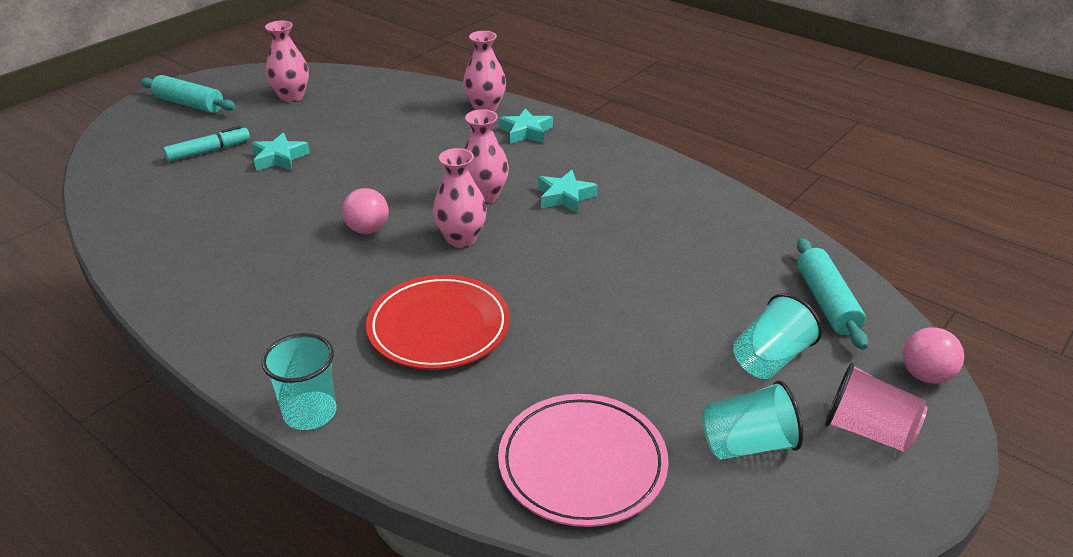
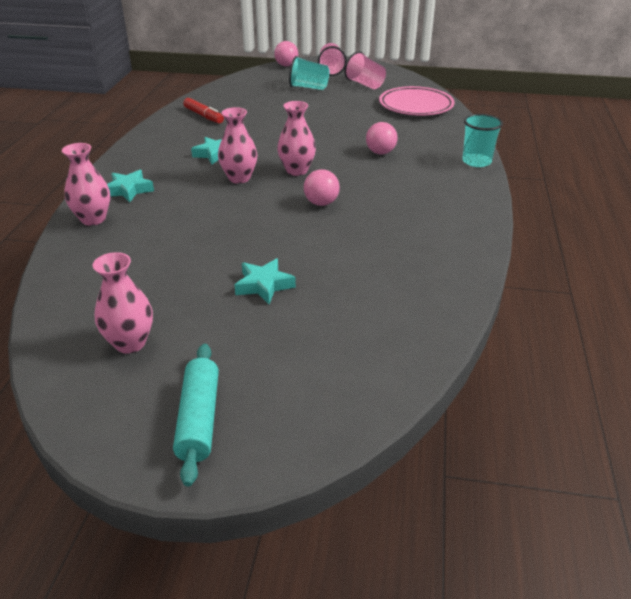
camera: 120 degrees left, 0 degrees up
(209, 151) = (288, 335): turquoise marker -> none
(439, 327) = (380, 152): red plate -> pink ball
(702, 217) = (203, 116): none -> red marker
(747, 444) = (365, 84): turquoise cup -> pink cup
(826, 302) = (255, 83): turquoise rolling pin -> none

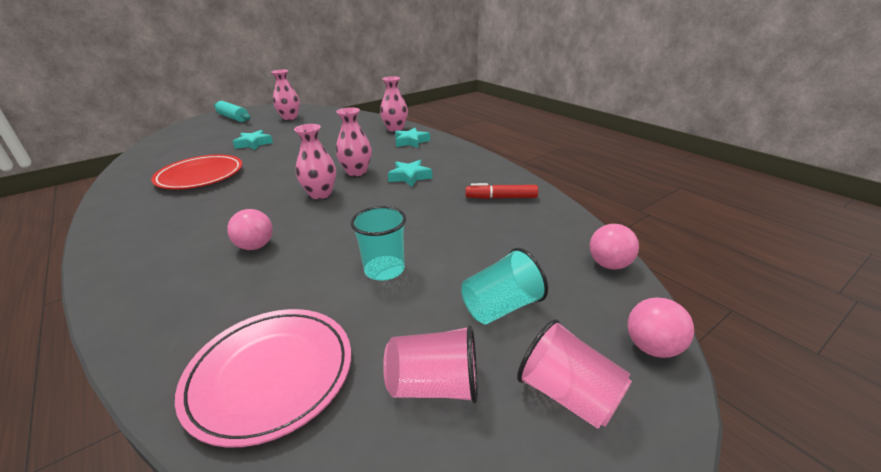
camera: 135 degrees right, 5 degrees down
(321, 203) = (267, 183): pink ball -> pink ball (609, 264)
(371, 247) = (200, 176): none -> red plate
(476, 161) = (110, 293): turquoise cup -> turquoise cup (384, 269)

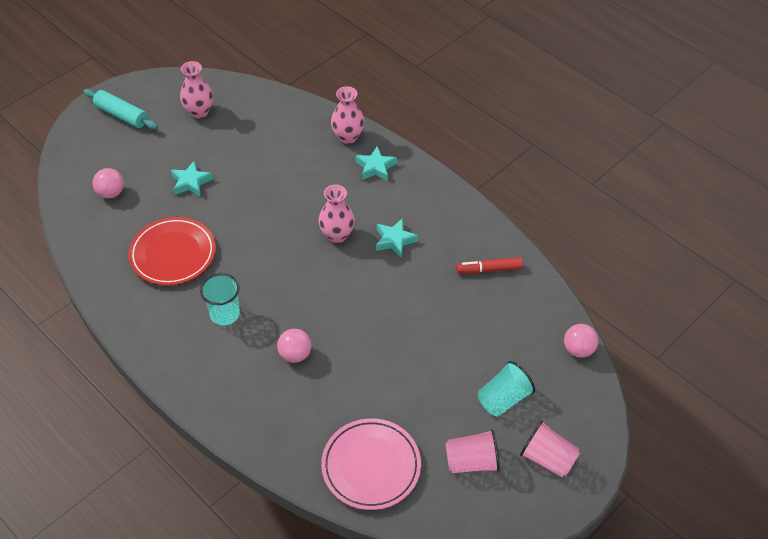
camera: 10 degrees left, 20 degrees up
(320, 194) = (316, 276): pink vase -> none
(384, 269) = (411, 371): turquoise cup -> turquoise cup (225, 314)
(652, 347) = (598, 421): pink ball -> pink ball (111, 193)

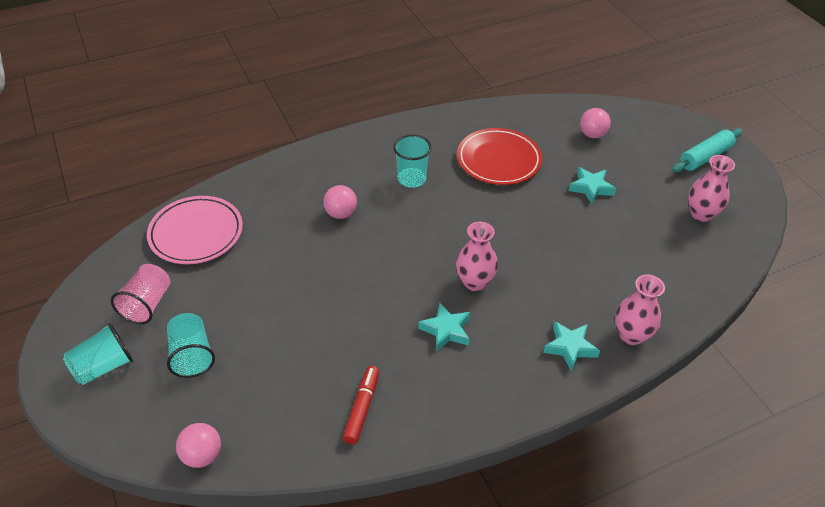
camera: 110 degrees right, 5 degrees down
(547, 458) = (104, 367): pink cup -> turquoise cup

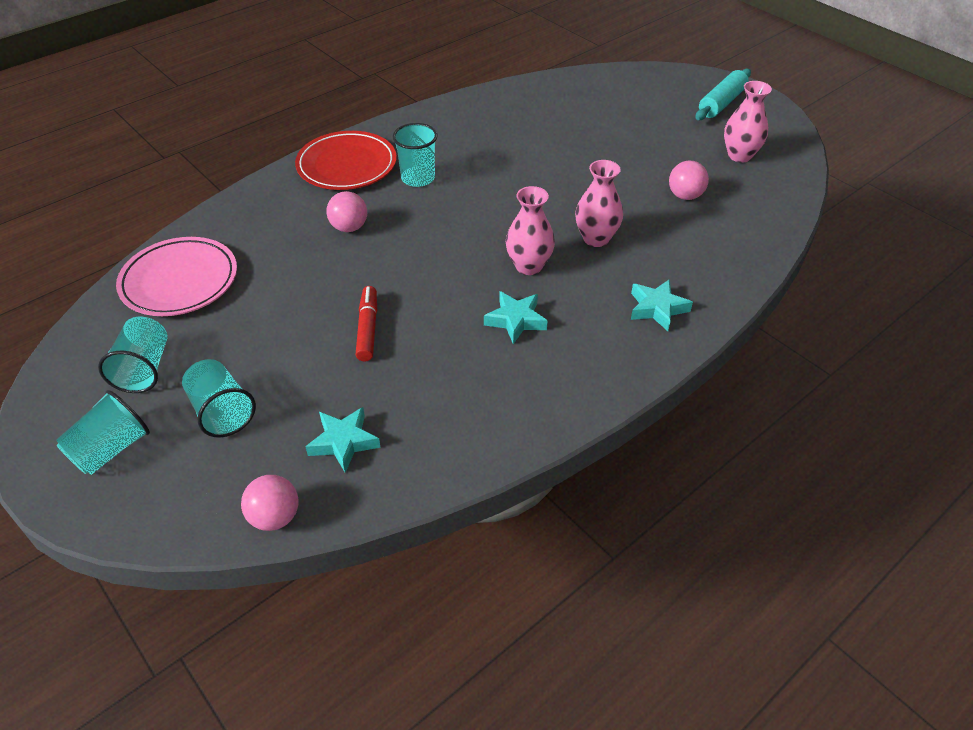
camera: 15 degrees left, 0 degrees up
(147, 304) = (144, 369): pink cup -> turquoise cup
(362, 408) = (450, 420): red marker -> red marker (368, 328)
(498, 160) = (508, 143): red plate -> red plate (347, 165)
(591, 188) = (617, 152): turquoise star -> turquoise star (344, 442)
(592, 134) = (598, 102): pink ball -> pink ball (685, 196)
(631, 335) = (716, 283): pink vase -> pink vase (596, 238)

